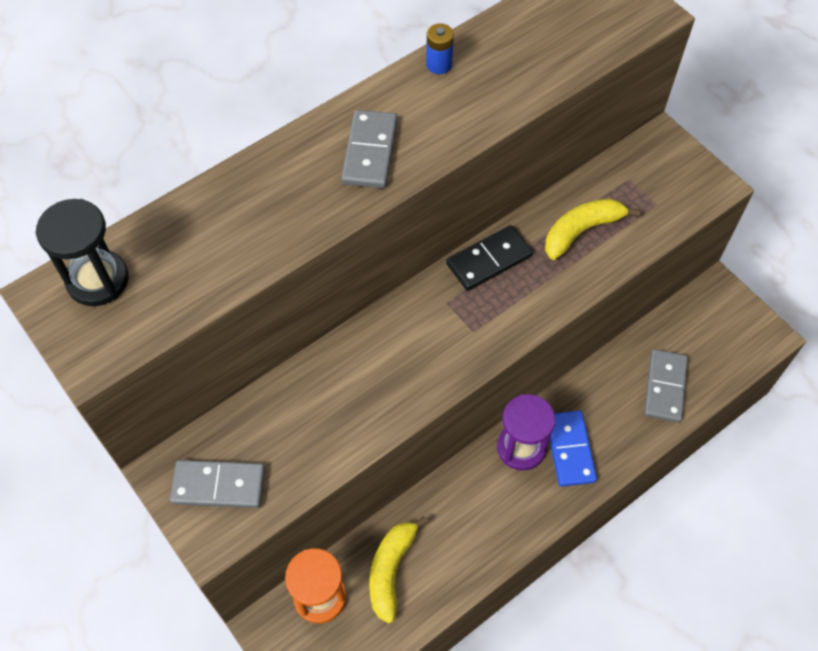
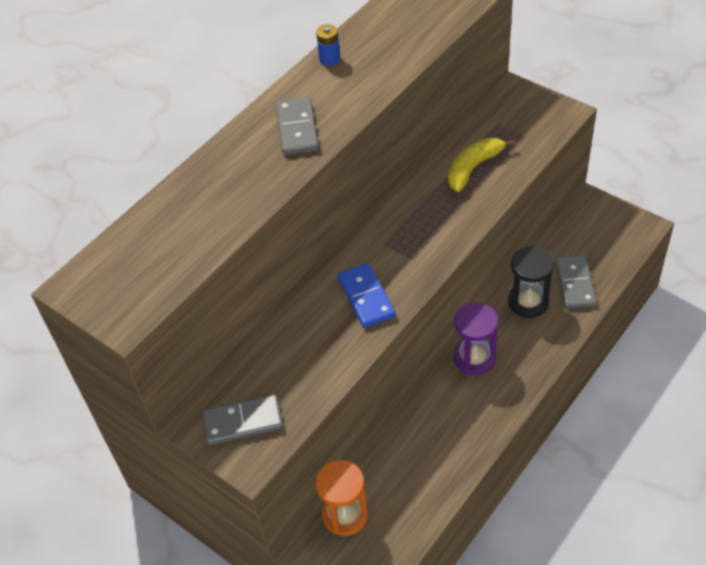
camera: 10 degrees left, 10 degrees down
(98, 280) = (111, 266): black hourglass -> black hourglass (528, 302)
(391, 570) = (398, 478): yellow banana -> none
(489, 260) = (407, 206): black domino -> none
(569, 449) = (514, 349): blue domino -> blue domino (366, 297)

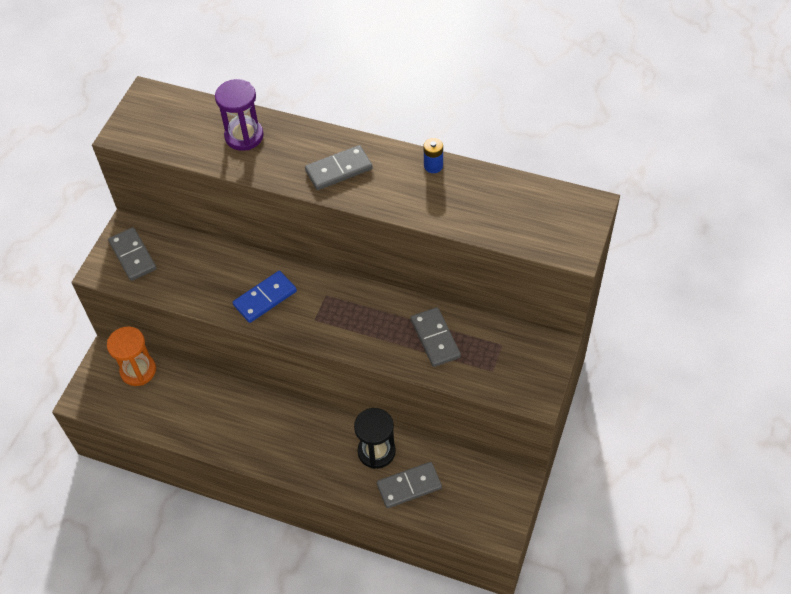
camera: 70 degrees right, 5 degrees up
(473, 168) = (435, 338): yellow banana -> grey domino
(474, 358) = (303, 423): purple hourglass -> purple hourglass (244, 136)

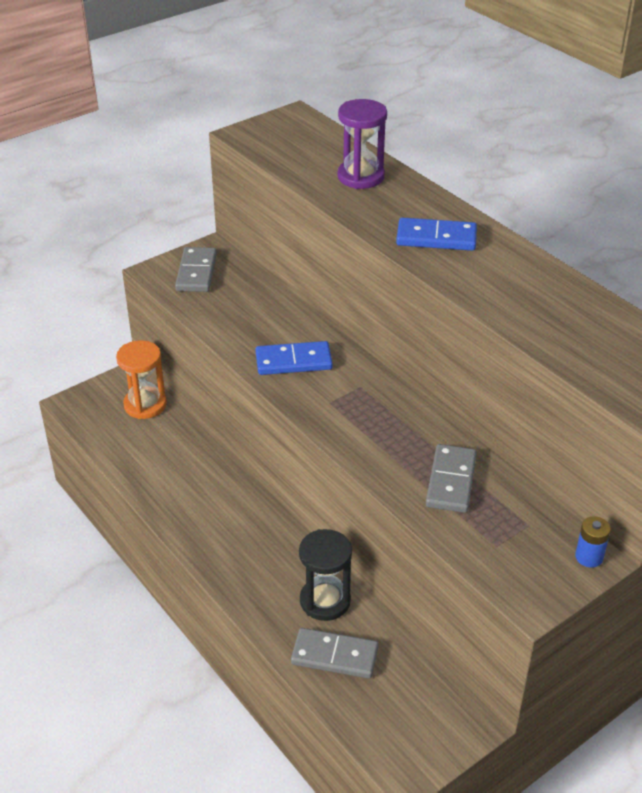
camera: 30 degrees right, 15 degrees down
(339, 170) = (436, 238): grey domino -> blue domino
(433, 166) = (548, 274): blue battery -> blue battery (589, 557)

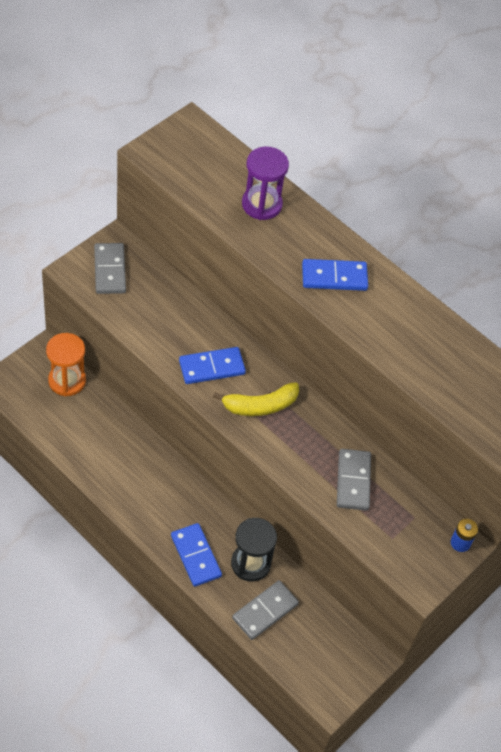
camera: 15 degrees left, 15 degrees up
(257, 587) = (196, 556): none -> blue domino
(335, 655) = (265, 611): grey domino -> grey domino turned 45 degrees counterclockwise
(345, 400) = (260, 406): none -> yellow banana

